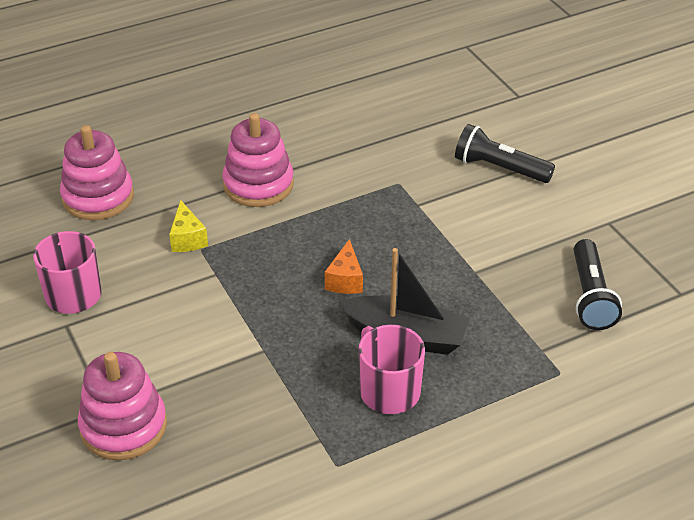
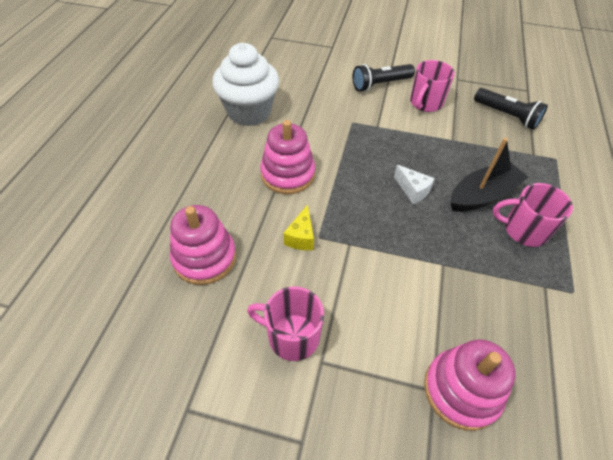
camera: 50 degrees left, 10 degrees up
(187, 239) = (301, 237): yellow cheese -> yellow cheese turned 75 degrees clockwise
(315, 108) = (249, 112): none -> white cupcake
(345, 280) = (412, 190): orange cheese -> white cheese
(515, 219) = (425, 103): none -> pink mug

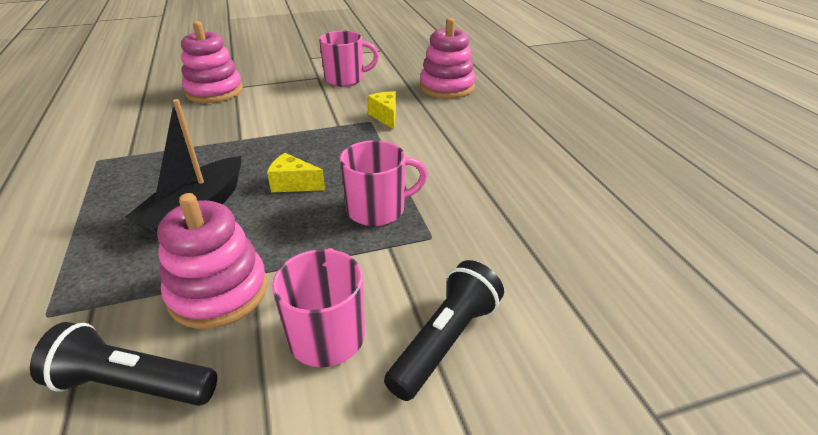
camera: 150 degrees right, 15 degrees down
(249, 112) = (580, 193): white cupcake -> none
(288, 174) = (448, 150): pink stacking toy -> pink stacking toy (218, 292)
(412, 190) = (293, 184): white cheese -> yellow cheese
(523, 230) = (142, 192): pink mug -> pink mug (378, 209)

